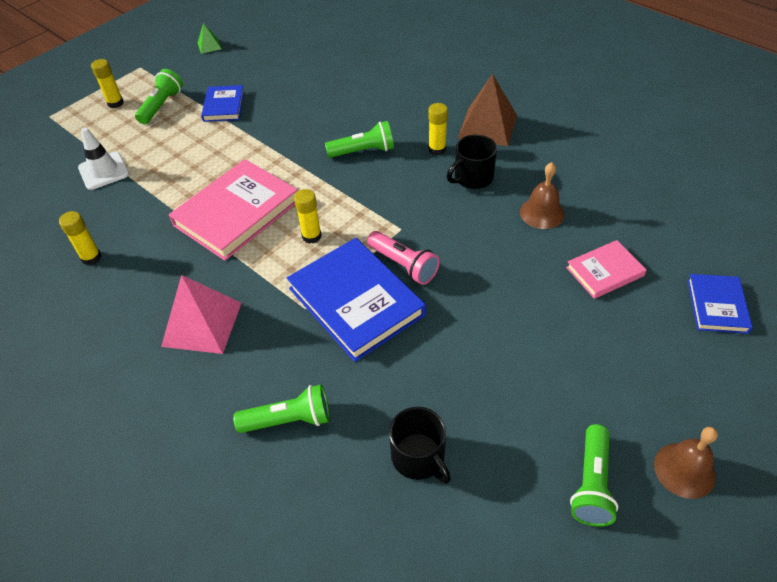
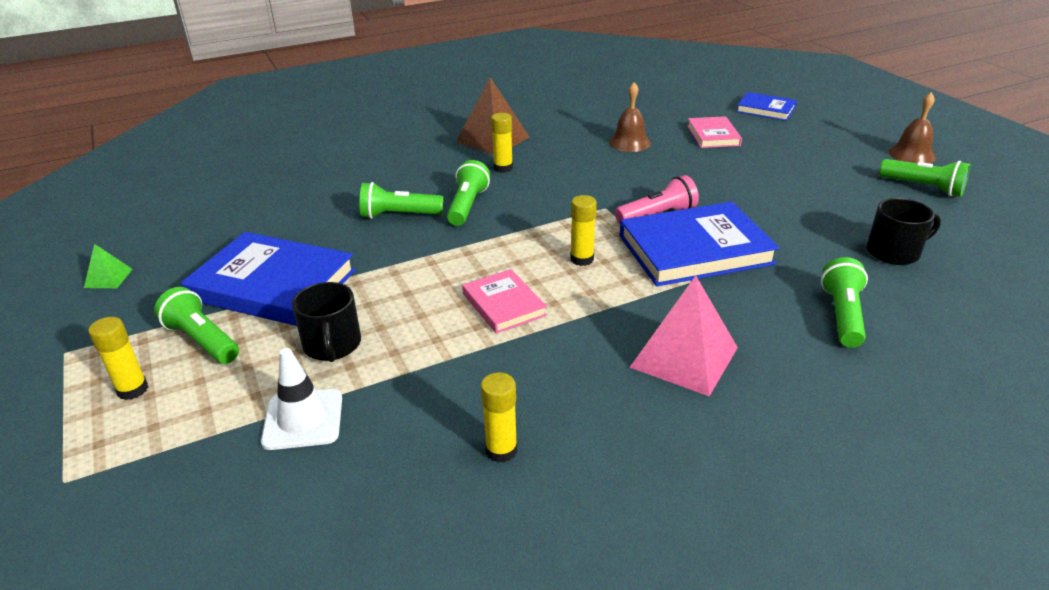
camera: 70 degrees left, 15 degrees down
(224, 106) = (273, 285): blue book -> blue book, size x1.85
(236, 213) = (504, 304): pink book -> pink book, size x0.54
(332, 123) = (399, 215): none -> green flashlight
(472, 177) = (559, 160): black mug -> black mug (332, 345)

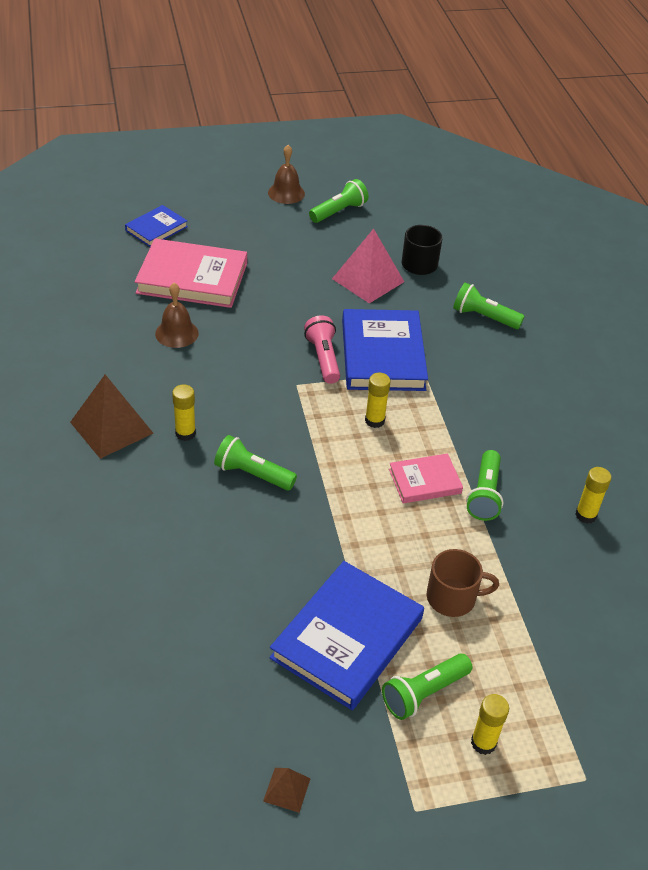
camera: 80 degrees left, 10 degrees up
(108, 278) = (286, 789): green pyramid -> brown pyramid
(303, 419) = (539, 621): white traffic cone -> none
(332, 345) = (452, 597): black mug -> brown mug
(399, 215) = (250, 528): green flashlight -> green flashlight (484, 494)
(684, 357) = (510, 403): pink pyramid -> pink pyramid (368, 280)
(713, 135) = (192, 278): pink book -> pink book, size x1.85

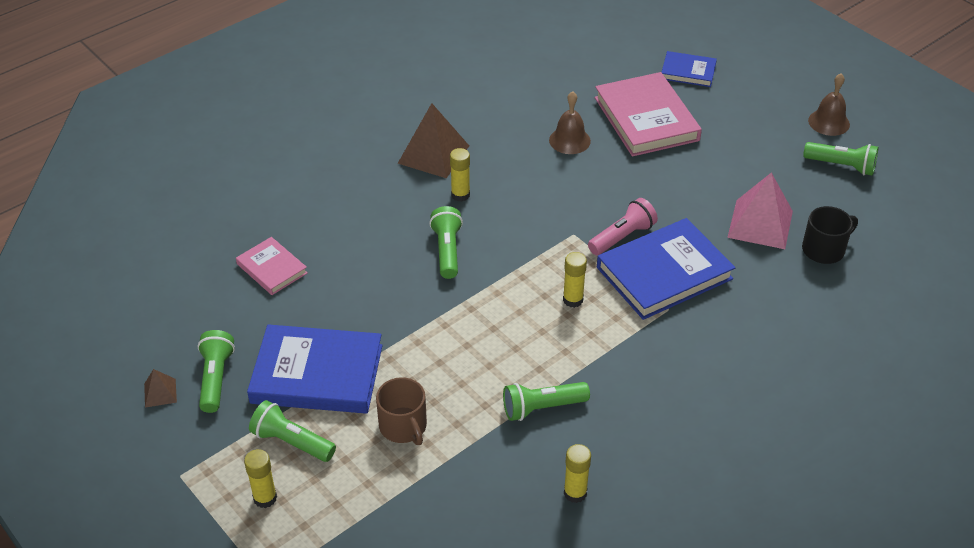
camera: 65 degrees right, 0 degrees up
(425, 481) = (525, 360): pink book -> pink book (272, 268)
(484, 317) = (792, 325): green flashlight -> green flashlight (216, 378)

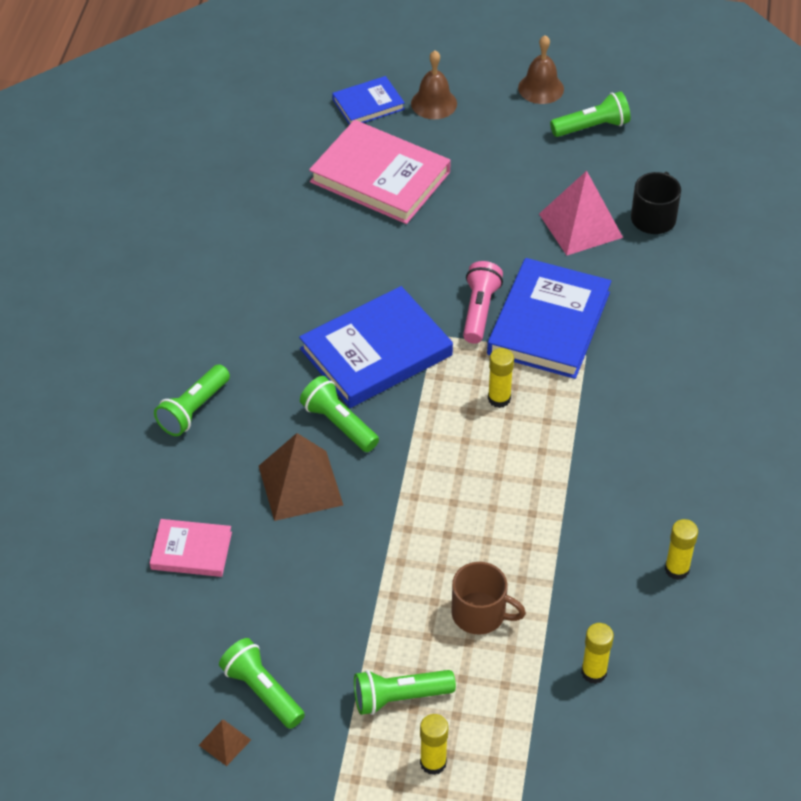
camera: 40 degrees left, 5 degrees up
(317, 374) = (351, 621): blue book -> blue book (376, 352)
(433, 154) = (218, 333): brown pyramid -> brown pyramid (300, 485)
(460, 195) = (290, 360): yellow glue stick -> yellow glue stick (594, 672)
(542, 407) = (576, 515): green flashlight -> green flashlight (193, 409)
(569, 140) = (333, 241): brown bell -> brown bell (434, 103)

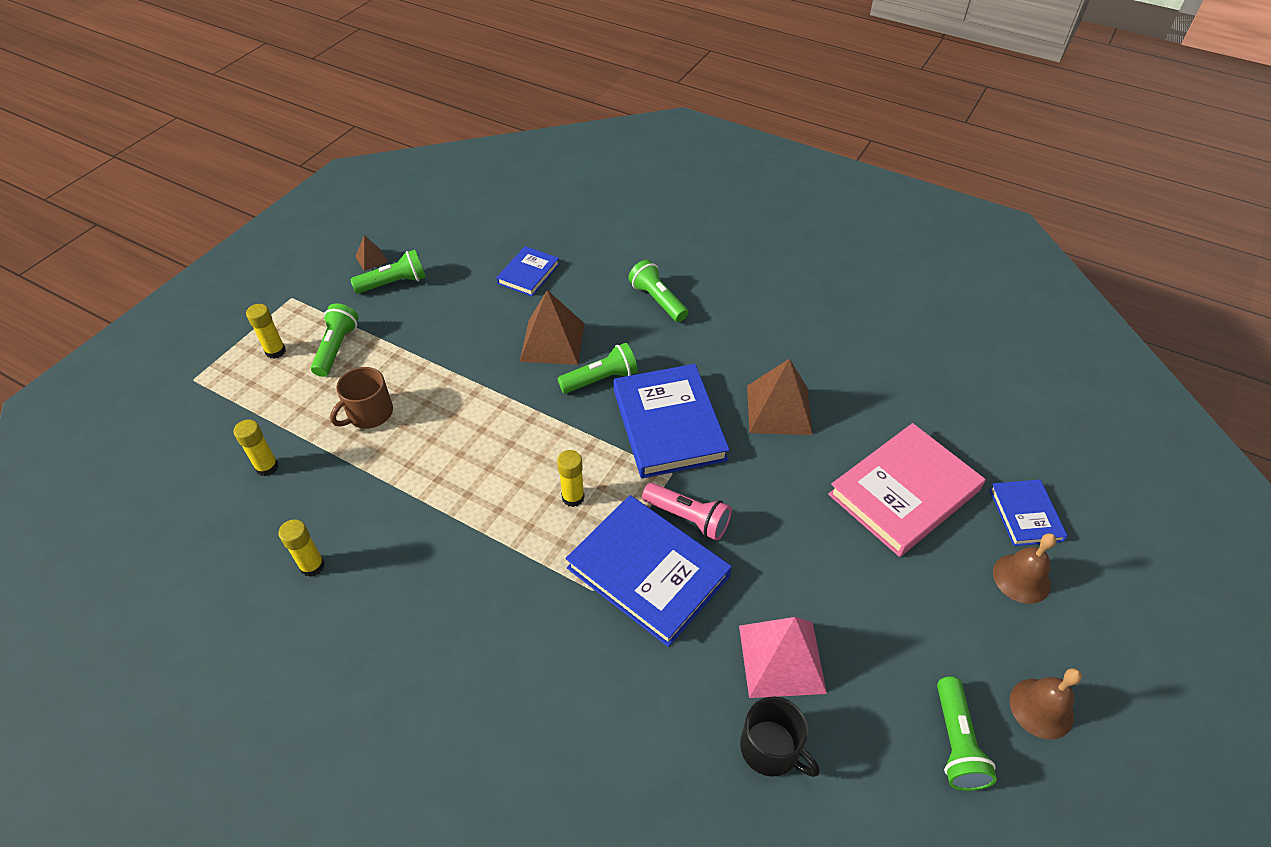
camera: 110 degrees right, 0 degrees up
(191, 551) = (528, 274): pink book -> blue book
(318, 275) = (778, 409): none -> brown pyramid

